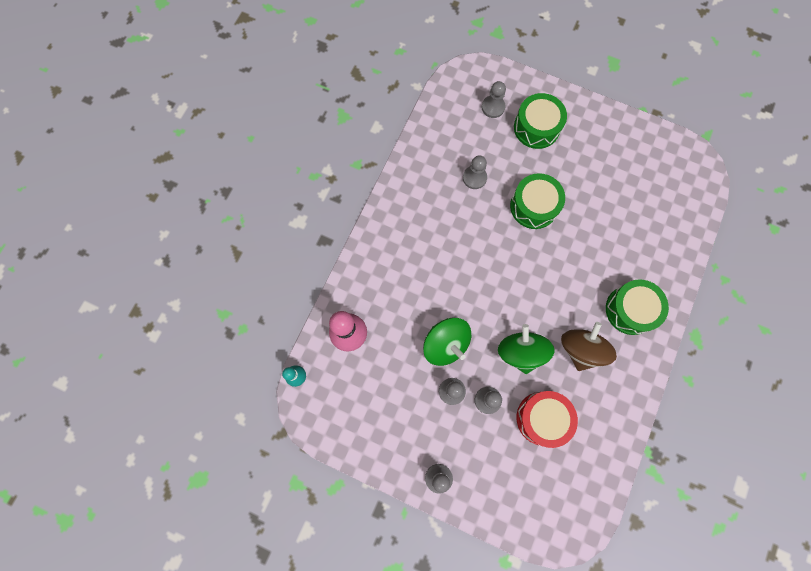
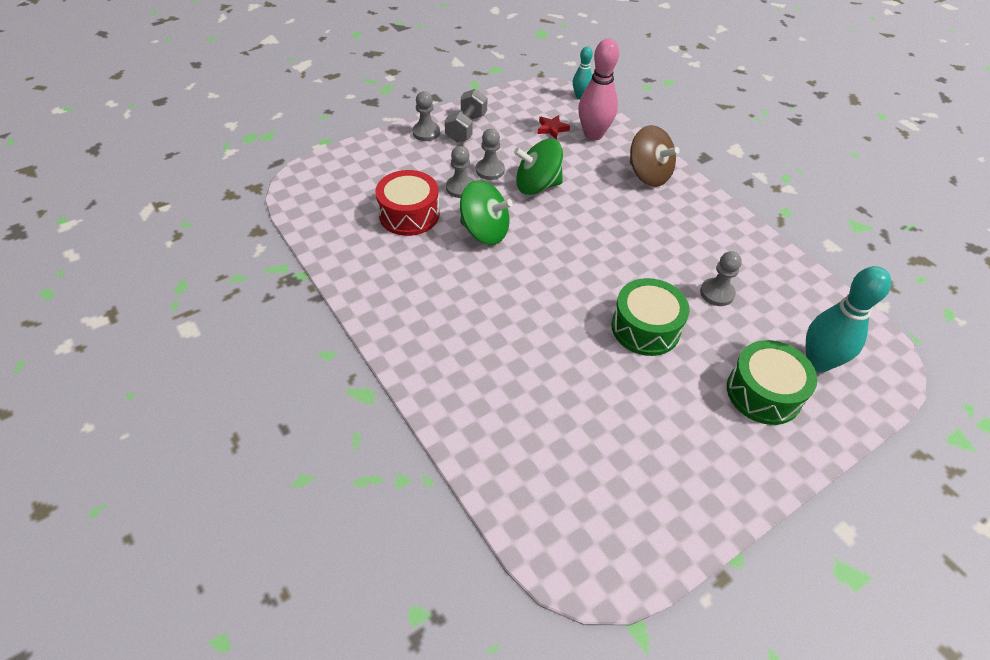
camera: 120 degrees right, 25 degrees down
(364, 374) = (552, 129): none -> red star
(409, 447) = (466, 128): none -> grey dumbbell
(493, 107) = (818, 362): grey pawn -> turquoise bowling pin
(581, 349) = (446, 277): brown spinning top -> brown spinning top (648, 175)
(630, 310) = (450, 345): green drum -> none

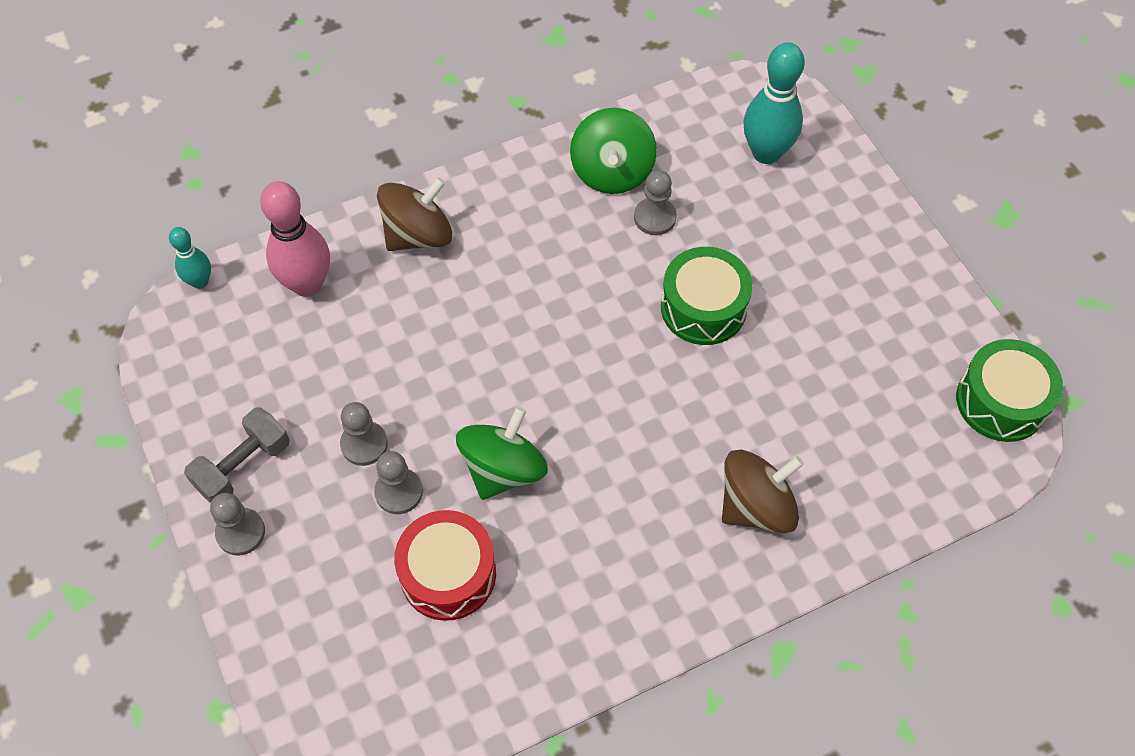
camera: 80 degrees left, 10 degrees up
(466, 128) = (243, 466): grey dumbbell -> grey dumbbell turned 75 degrees counterclockwise
(480, 370) = (756, 506): none -> brown spinning top
(537, 185) = (414, 383): green spinning top -> green spinning top (612, 172)
(552, 129) = (278, 339): red star -> none
(763, 392) = (804, 217): green drum -> green drum (1001, 401)

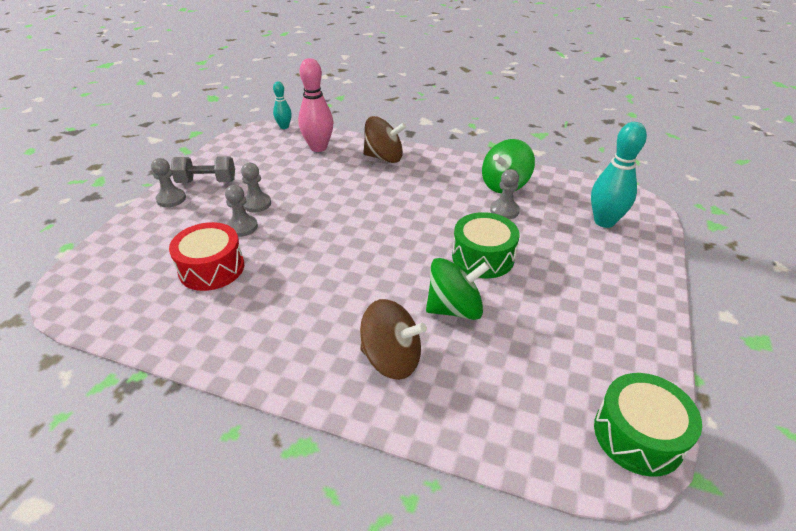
camera: 45 degrees right, 20 degrees down
(503, 469) = (294, 250): green spinning top -> green spinning top (454, 308)

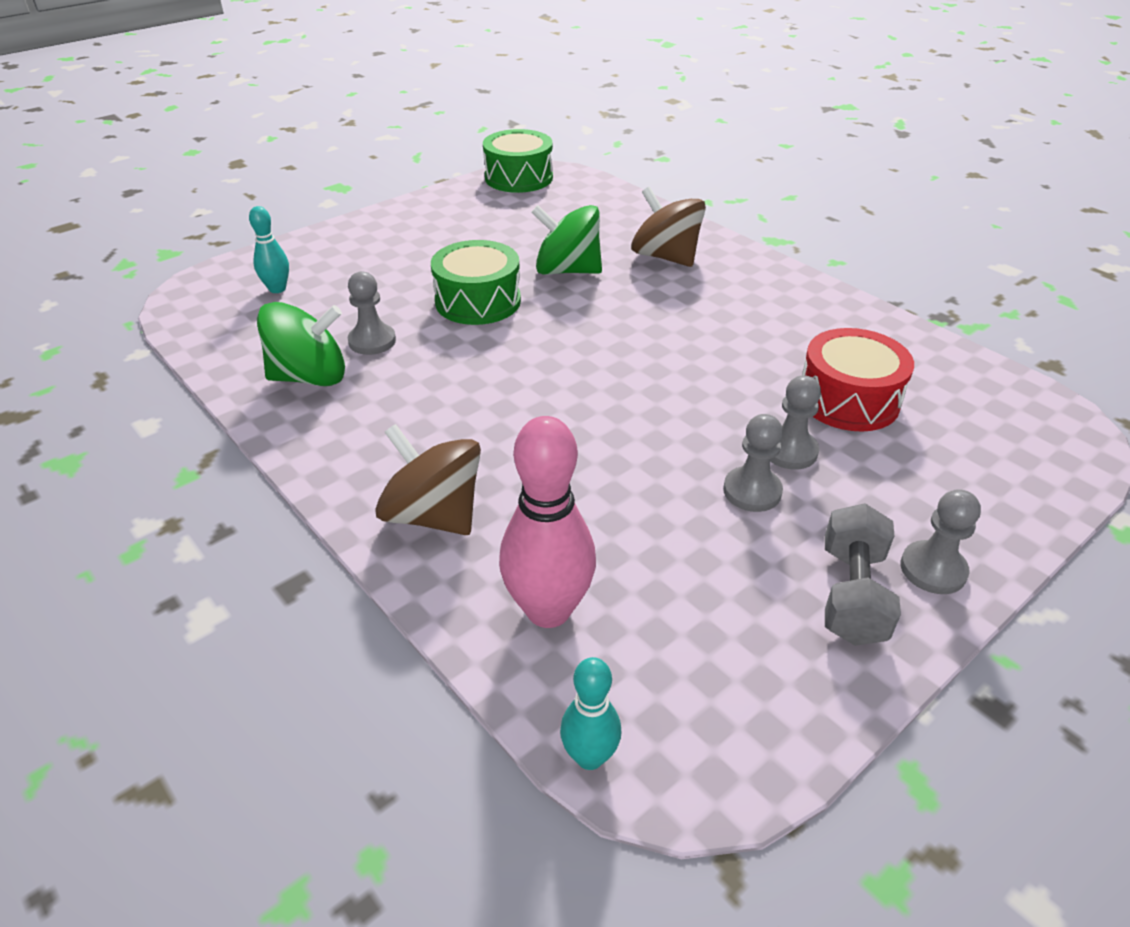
camera: 150 degrees left, 0 degrees up
(207, 181) = (851, 595): grey dumbbell -> grey dumbbell turned 75 degrees clockwise
(604, 221) = (277, 289): turquoise bowling pin -> turquoise bowling pin, size x0.56

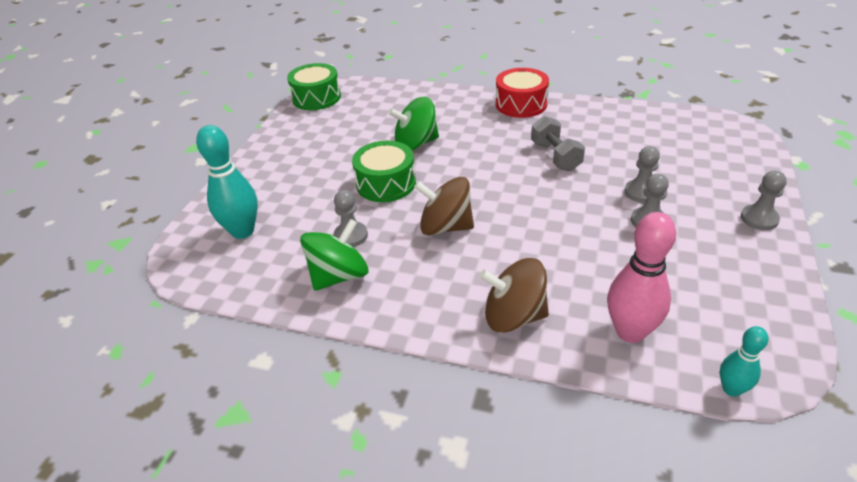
camera: 30 degrees left, 0 degrees up
(277, 289) = (242, 231): turquoise bowling pin -> turquoise bowling pin, size x1.80
(665, 257) = (461, 114): brown spinning top -> brown spinning top (445, 227)
(848, 399) = (636, 154): red drum -> red drum (521, 104)
(851, 595) = (743, 248): grey dumbbell -> grey dumbbell (555, 156)

